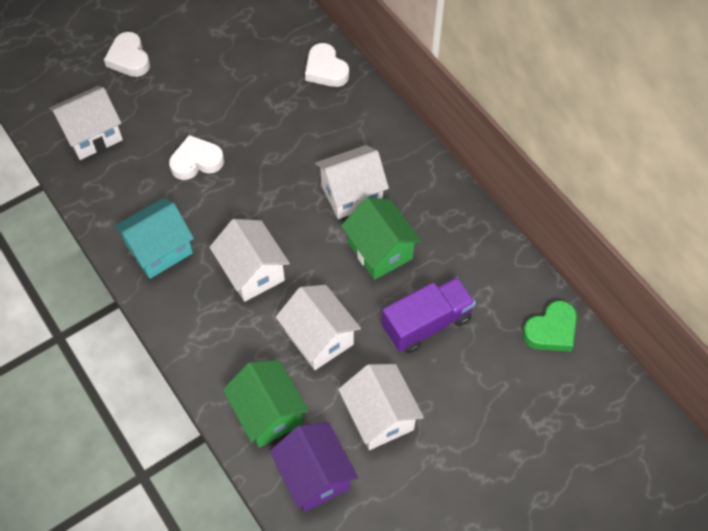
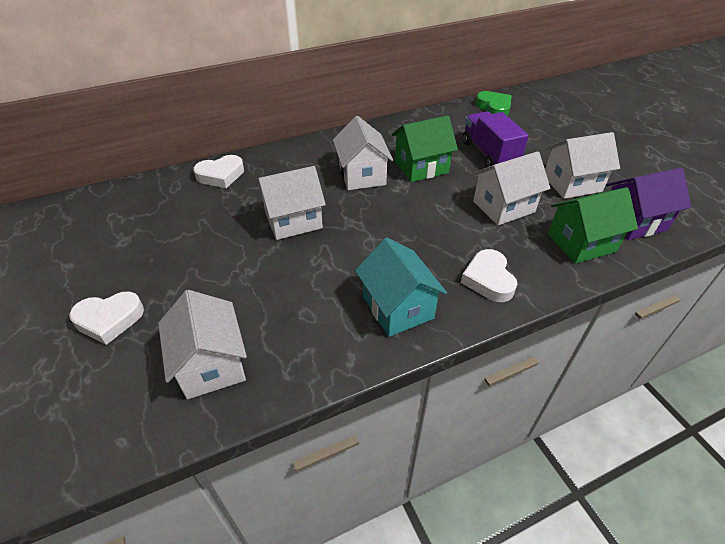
camera: 80 degrees left, 15 degrees down
(196, 161) = (290, 269): white heart -> white heart (488, 279)
(252, 272) = (433, 240): white house -> white house (293, 221)

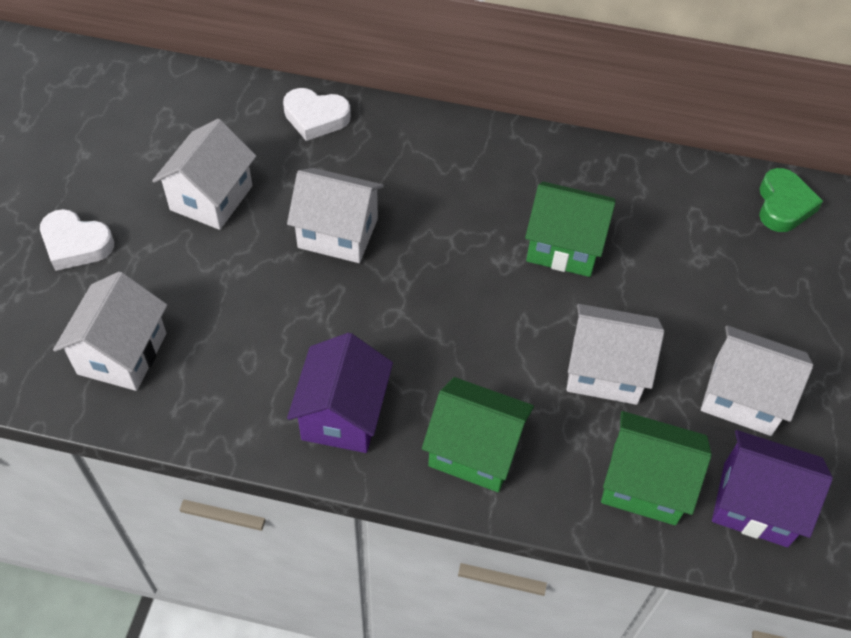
camera: 35 degrees right, 10 degrees up
(362, 175) = (476, 214): white house -> white house (211, 198)
(398, 307) = (343, 415): turquoise house -> purple house
(488, 279) = (474, 450): white heart -> green house
(489, 154) = (681, 280): purple truck -> none

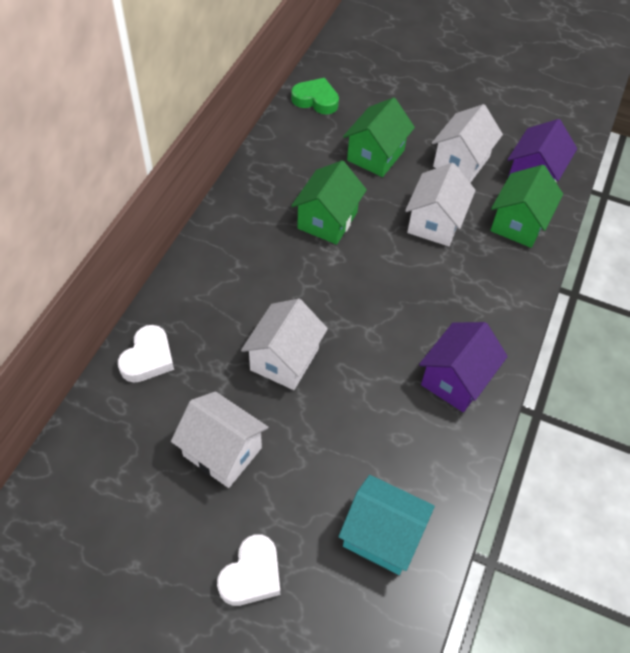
camera: 80 degrees left, 0 degrees up
(122, 353) = (382, 536): white house -> turquoise house
(343, 415) = (456, 379): purple house -> purple house turned 75 degrees counterclockwise
(474, 450) = (490, 306): green house -> green house (375, 155)

